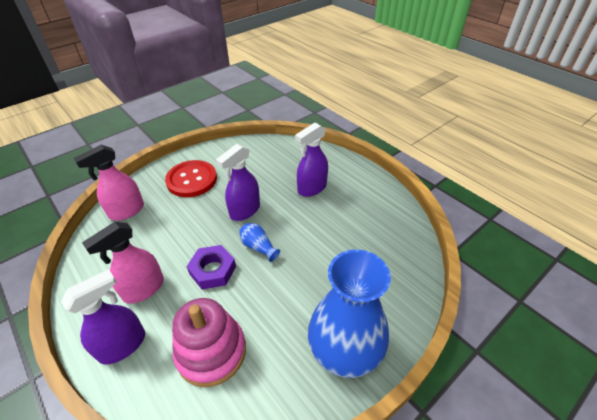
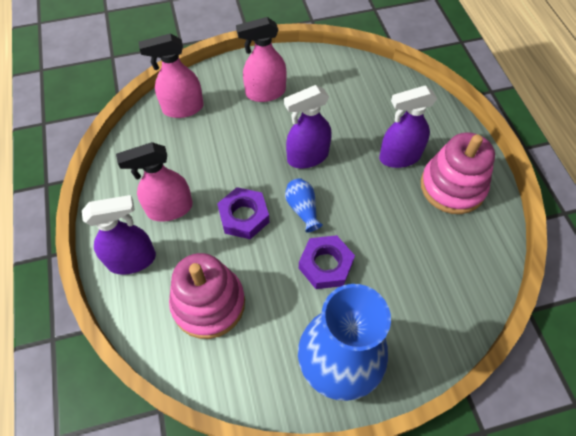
camera: 25 degrees right, 15 degrees up
(192, 180) = (265, 93): red button -> pink spray bottle
(296, 280) = (325, 265): none -> purple nut
(357, 194) = (452, 187): none -> pink stacking toy

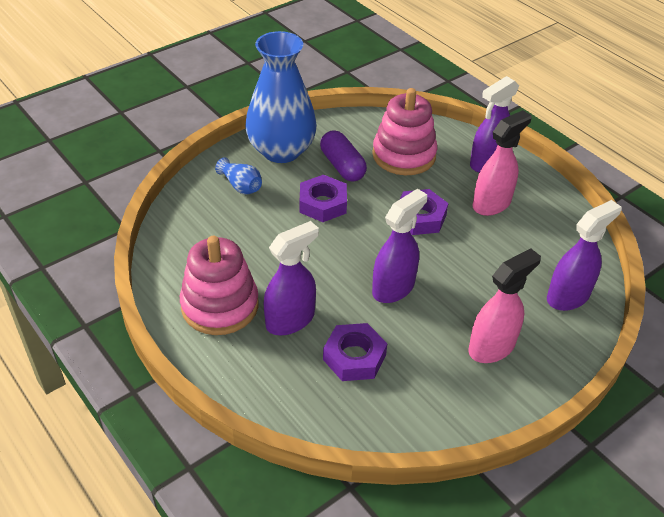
camera: 155 degrees right, 15 degrees down
(182, 108) = (568, 296): pink spray bottle -> purple spray bottle
(282, 311) = (342, 166): none -> purple capsule
(302, 209) = (369, 239): blue vase -> blue vase (241, 186)
(363, 115) = (354, 357): none -> purple nut

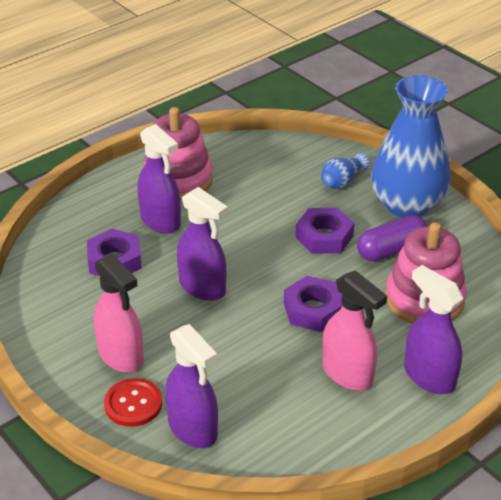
camera: 90 degrees right, 5 degrees down
(549, 336) = (133, 404): none -> red button

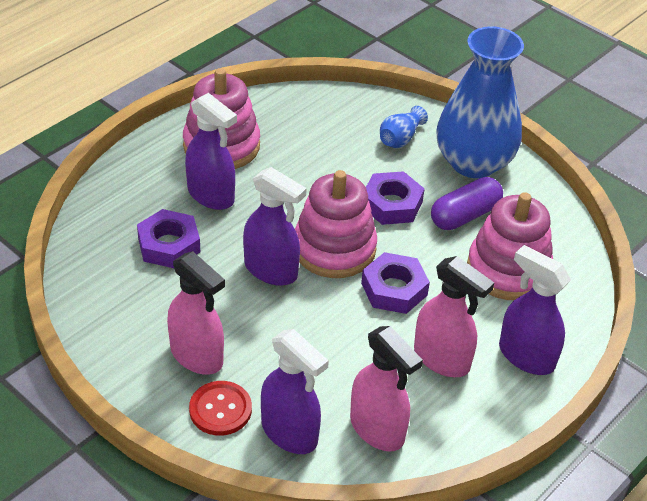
camera: 10 degrees left, 5 degrees up
(264, 272) = (334, 248): none -> pink stacking toy
(275, 431) = (377, 429): none -> pink spray bottle

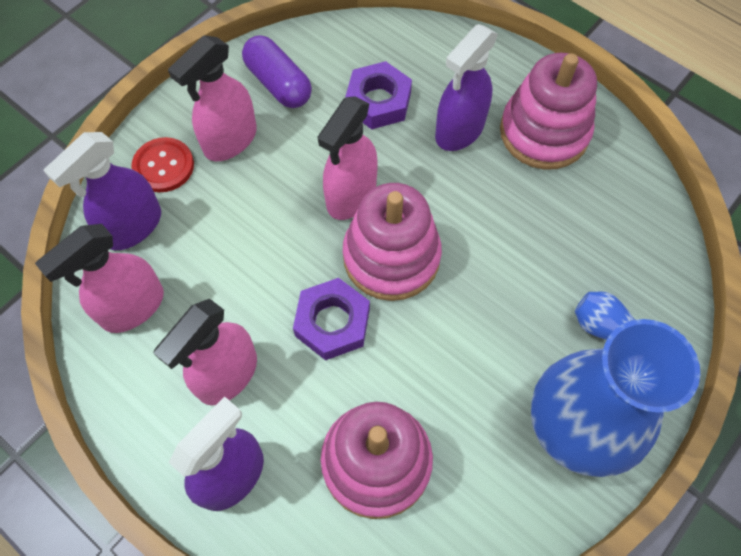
camera: 90 degrees right, 20 degrees up
(271, 270) = (351, 196): purple spray bottle -> pink spray bottle
(391, 204) = (476, 319): purple nut -> none
(465, 215) = (470, 409): purple capsule -> purple capsule (278, 83)

